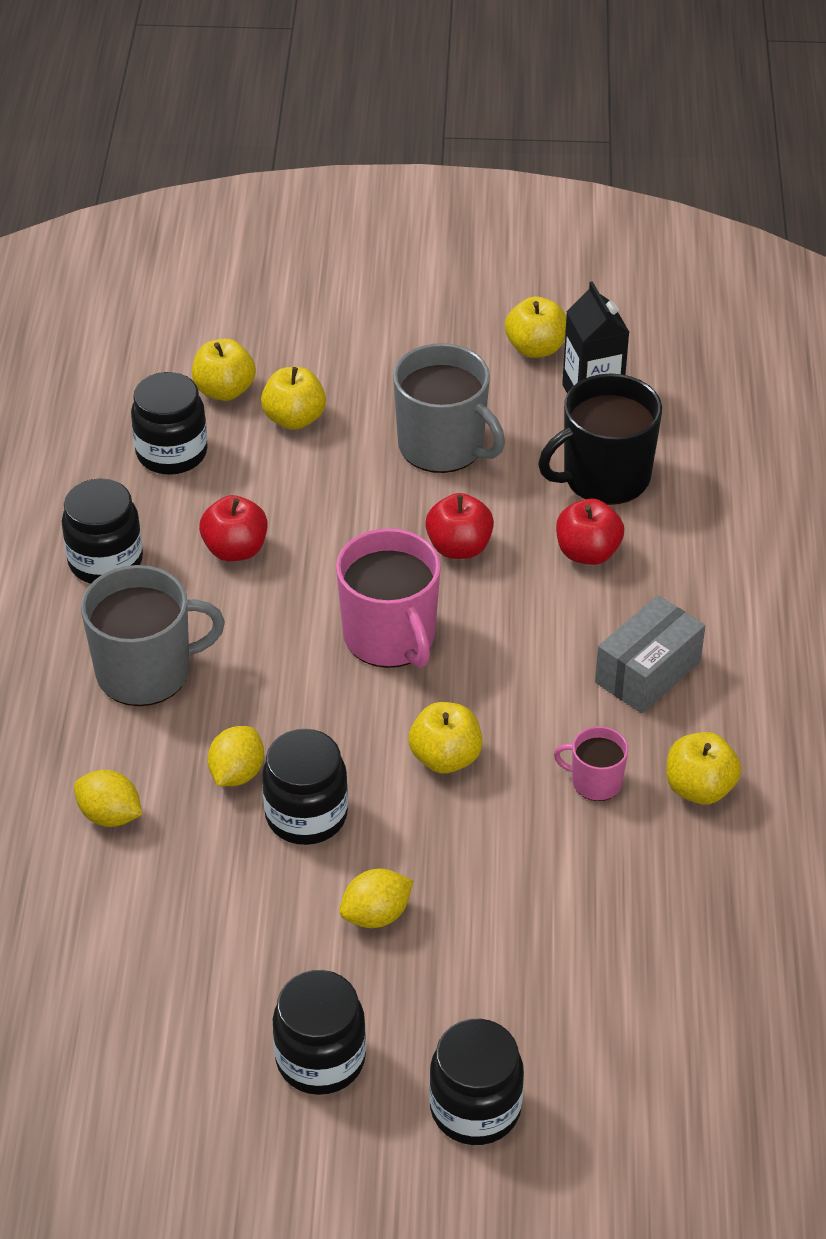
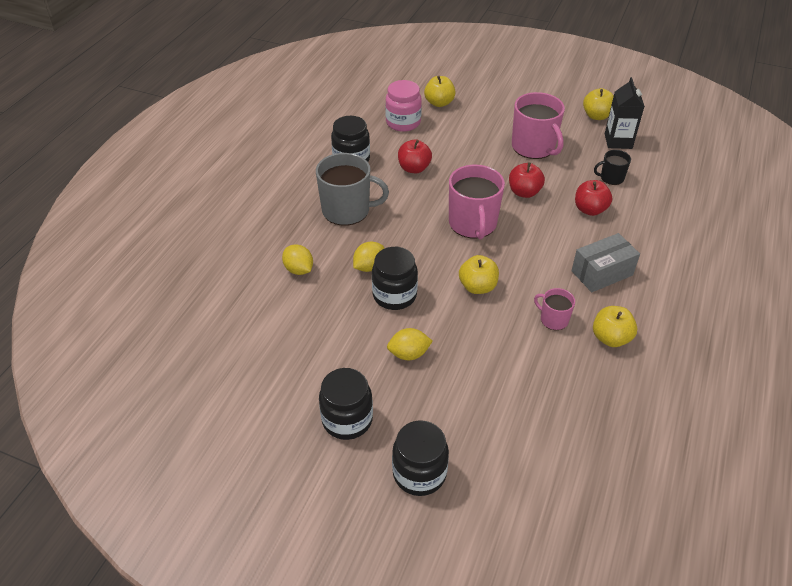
camera: 20 degrees right, 0 degrees up
(172, 453) = (403, 122): black jar -> pink jar
(294, 419) = (466, 121): yellow apple -> none
(443, 446) = (534, 147): grey mug -> pink mug
(604, 477) = (611, 178): black mug -> black mug, size x0.51

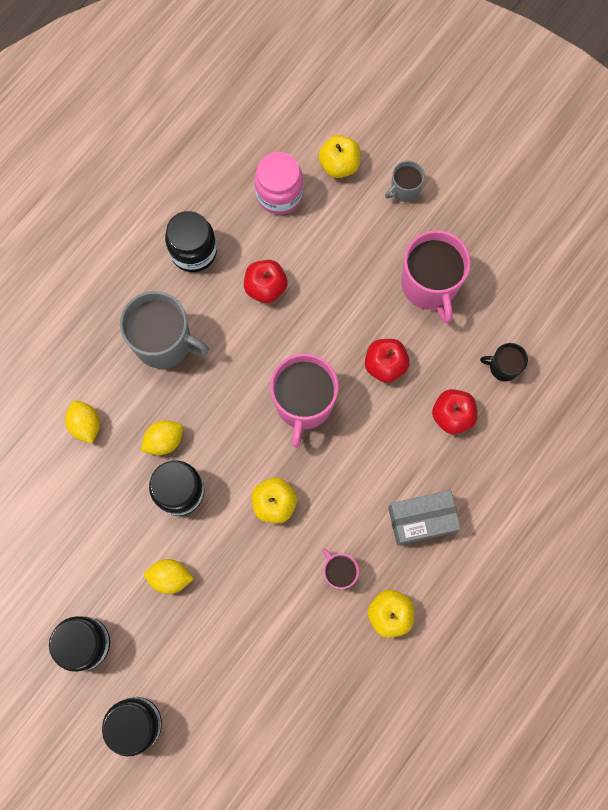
camera: 15 degrees right, 30 degrees up
(490, 107) = (404, 189): none -> grey mug
(596, 116) = (537, 244): yellow apple -> none
(618, 141) = (543, 301): black carton -> none

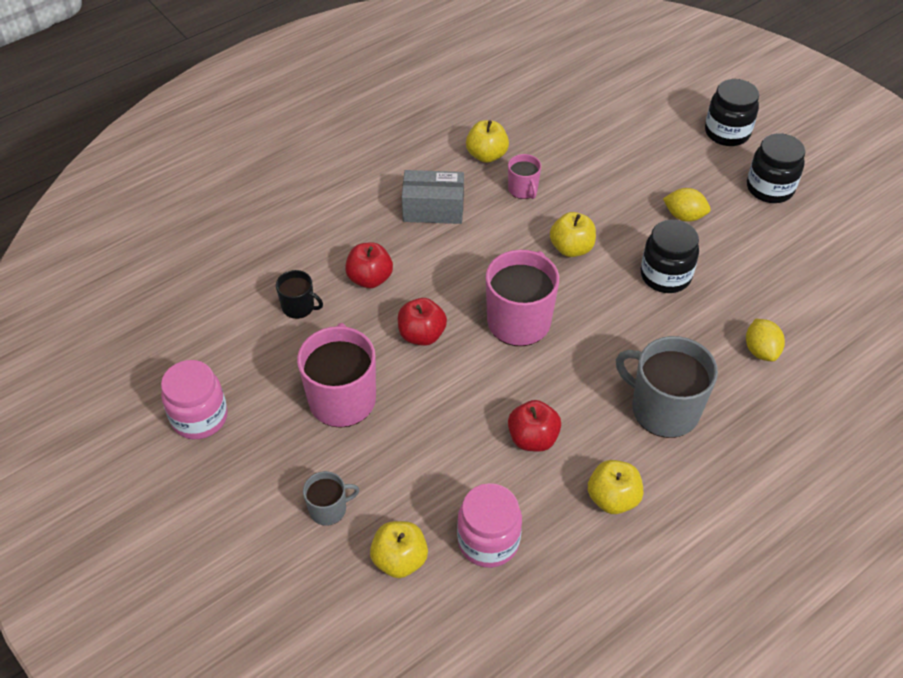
camera: 165 degrees left, 25 degrees down
(164, 440) = (676, 319): yellow lemon -> none
(193, 251) = (612, 498): black jar -> yellow apple
(536, 239) = (199, 417): none -> pink jar

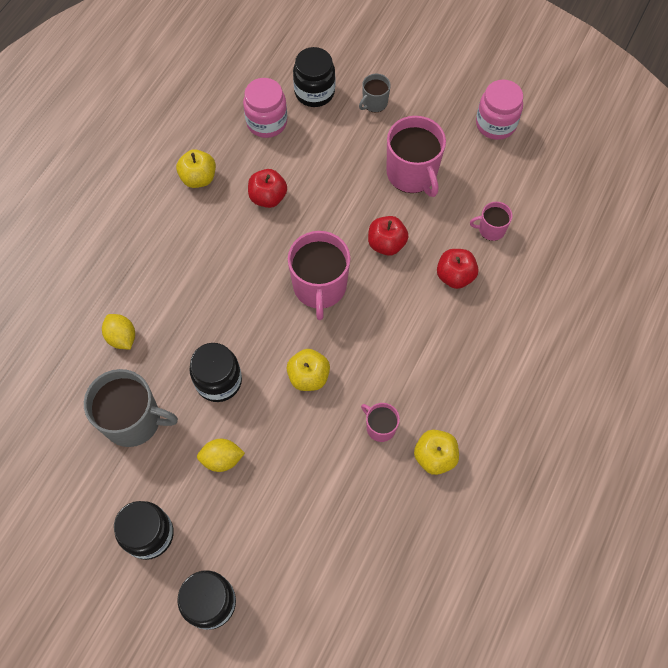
camera: 155 degrees right, 15 degrees up
(299, 307) = (491, 229): black mug -> pink mug
(400, 560) = (314, 92): yellow apple -> black jar
(433, 209) = (446, 368): grey box -> none
(663, 409) = (184, 256): grey mug -> grey mug (134, 420)

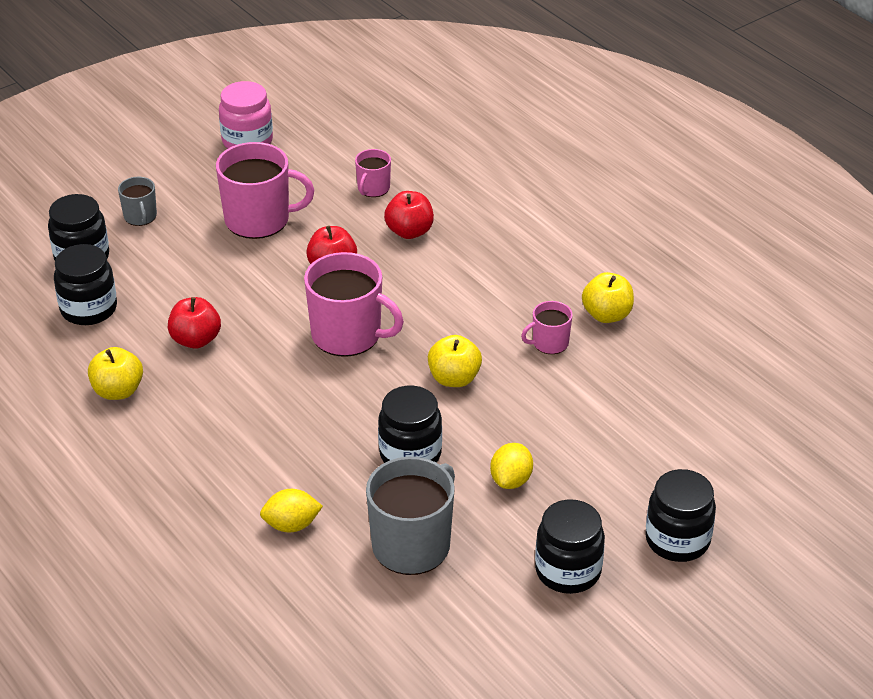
camera: 65 degrees left, 25 degrees down
(267, 122) = (89, 309): pink jar -> black jar

